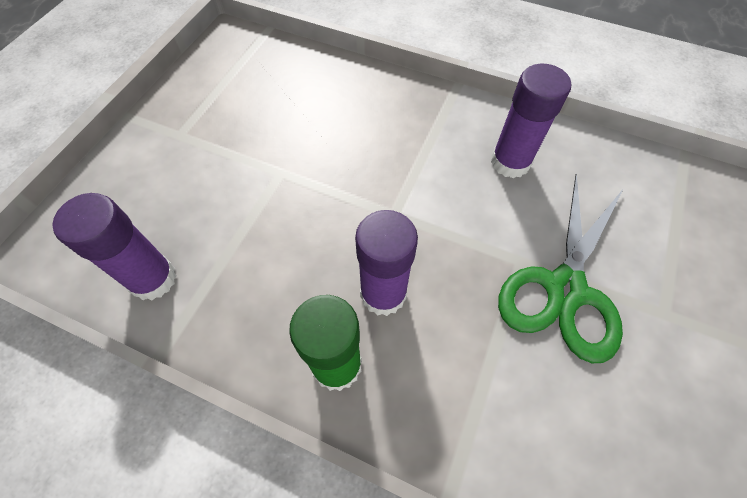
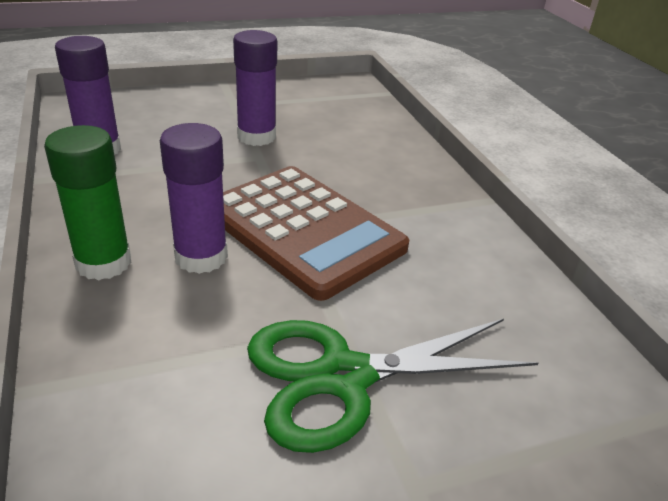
camera: 45 degrees right, 25 degrees down
(404, 209) = (304, 230): none -> brown calculator
(510, 162) = (450, 270): purple glue stick -> purple glue stick (256, 136)

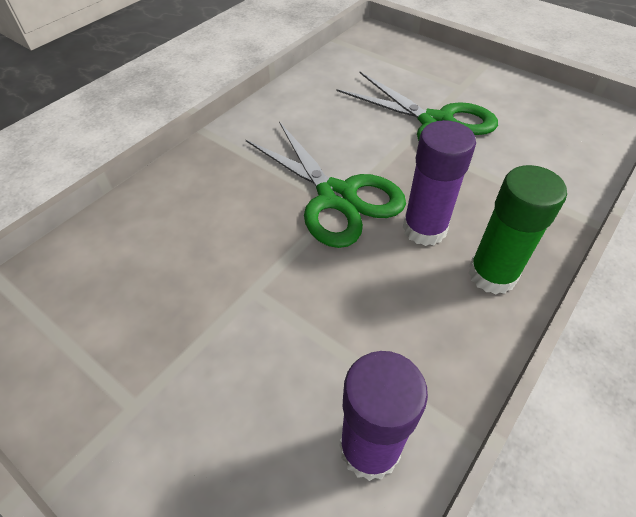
camera: 120 degrees left, 15 degrees up
(256, 136) = (210, 320): purple glue stick -> none
(304, 230) = (337, 197): brown calculator -> green scissors

